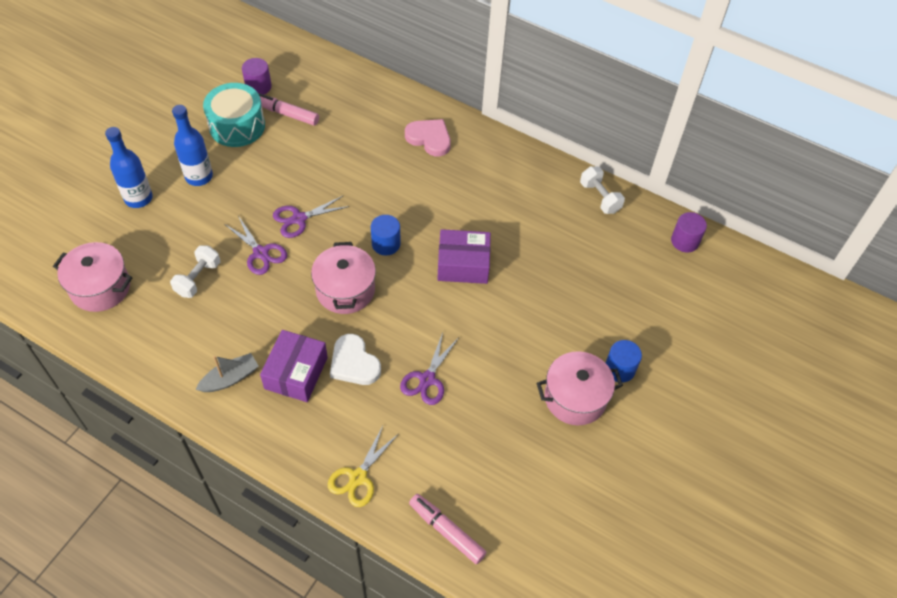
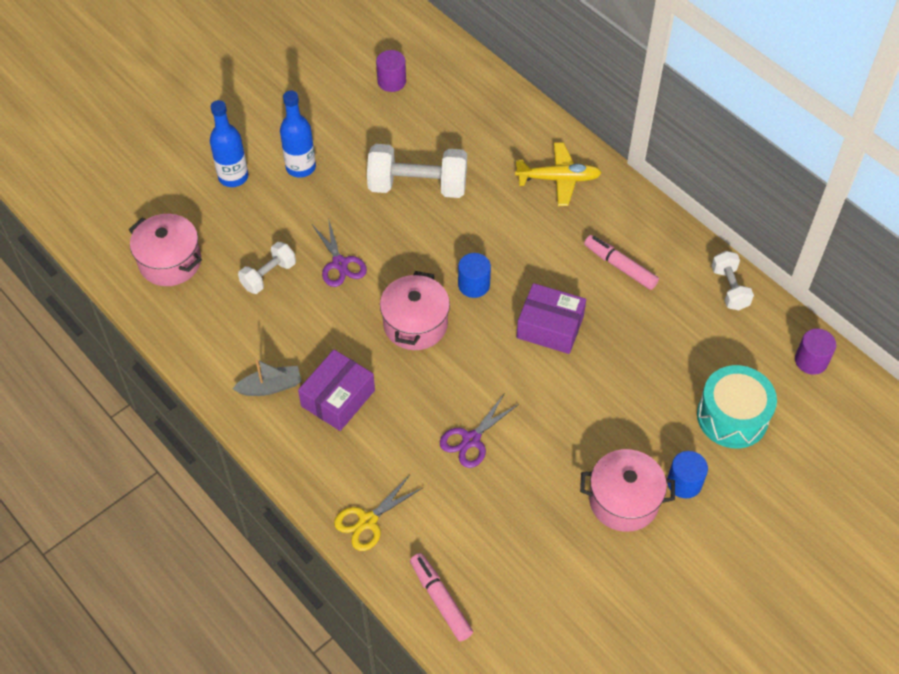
camera: 20 degrees right, 0 degrees up
(237, 126) = (356, 120): turquoise drum -> turquoise drum (732, 417)
(286, 114) = (412, 118): pink marker -> pink marker (620, 266)
(299, 219) = (390, 236): purple scissors -> none
(309, 170) = (417, 186): none -> white dumbbell
(354, 363) = (400, 403): white heart -> none
(429, 138) = (559, 179): pink heart -> yellow plane

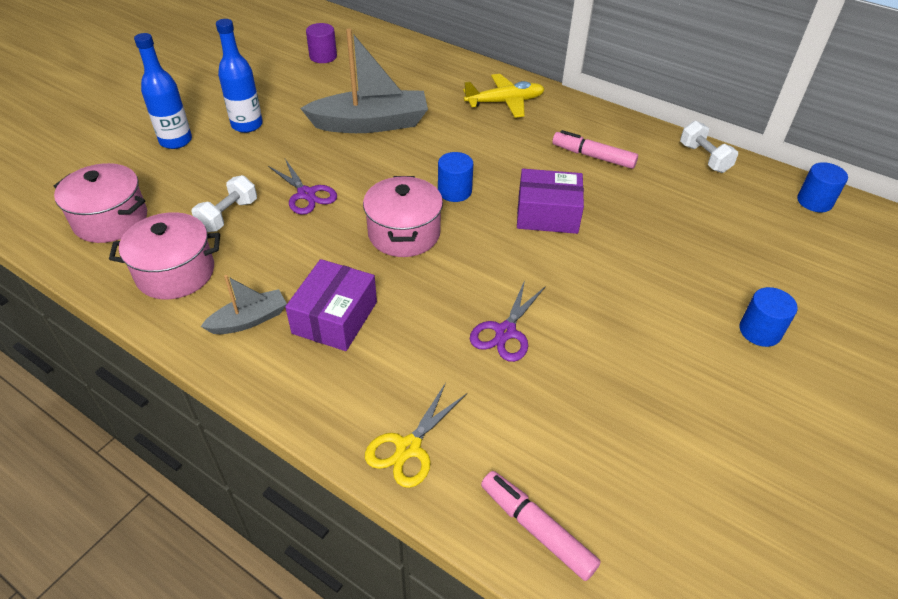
camera: 15 degrees left, 10 degrees down
(417, 186) = (370, 124): white dumbbell -> grey boat
(623, 500) = (705, 362): pink pot -> pink pot (175, 273)
(732, 417) = (771, 260): turquoise drum -> none
(811, 360) = (814, 201): purple cylinder -> blue cylinder

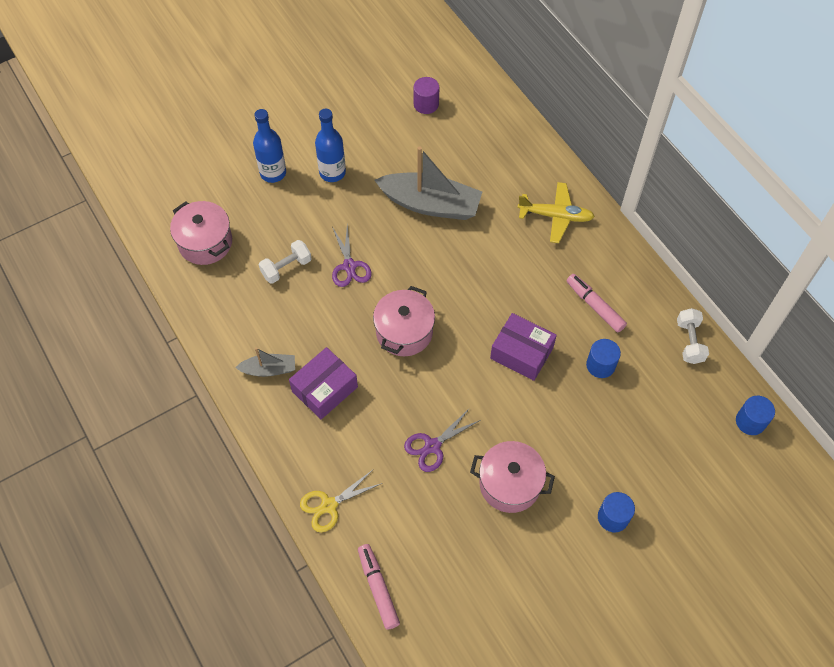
camera: 25 degrees right, 15 degrees up
(175, 273) = (234, 309): pink pot -> pink pot (510, 484)
(454, 191) = (462, 303): blue cylinder -> blue cylinder (600, 365)

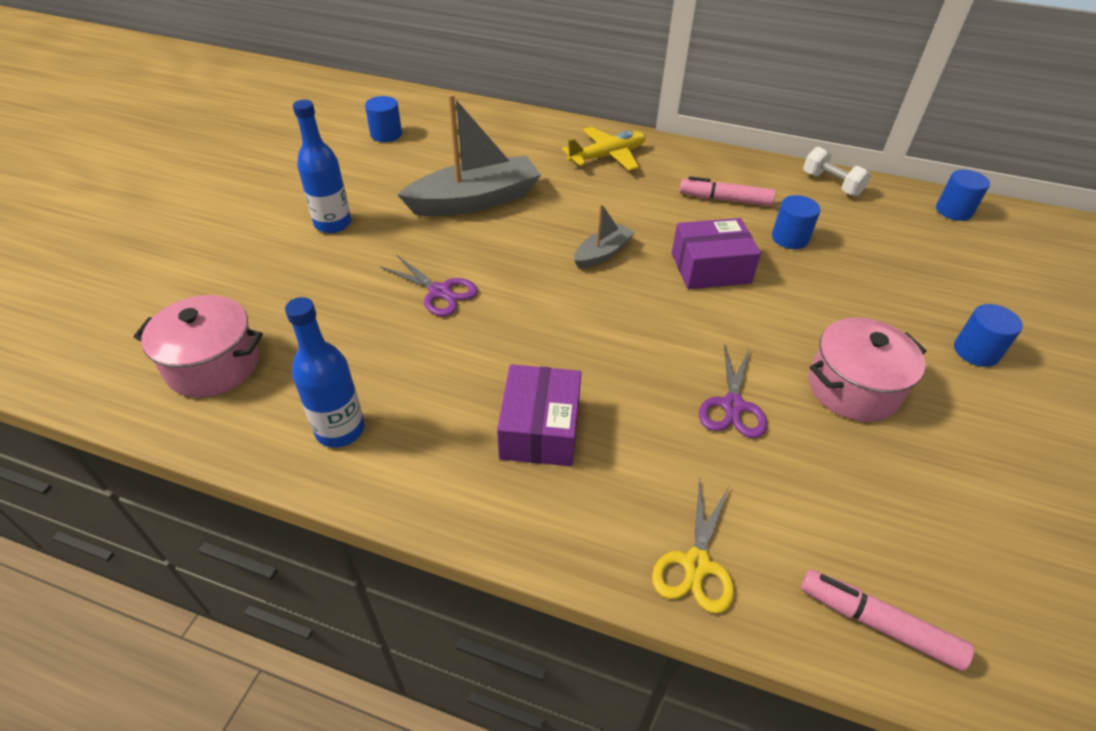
camera: 40 degrees left, 15 degrees down
(269, 369) = (441, 454): grey boat -> grey boat (602, 253)
(273, 173) = (254, 256): blue bottle -> blue bottle (340, 430)
(286, 268) = (359, 333): white dumbbell -> none
(404, 332) = (571, 317): pink pot -> none
(426, 104) = (386, 134): purple cylinder -> blue cylinder

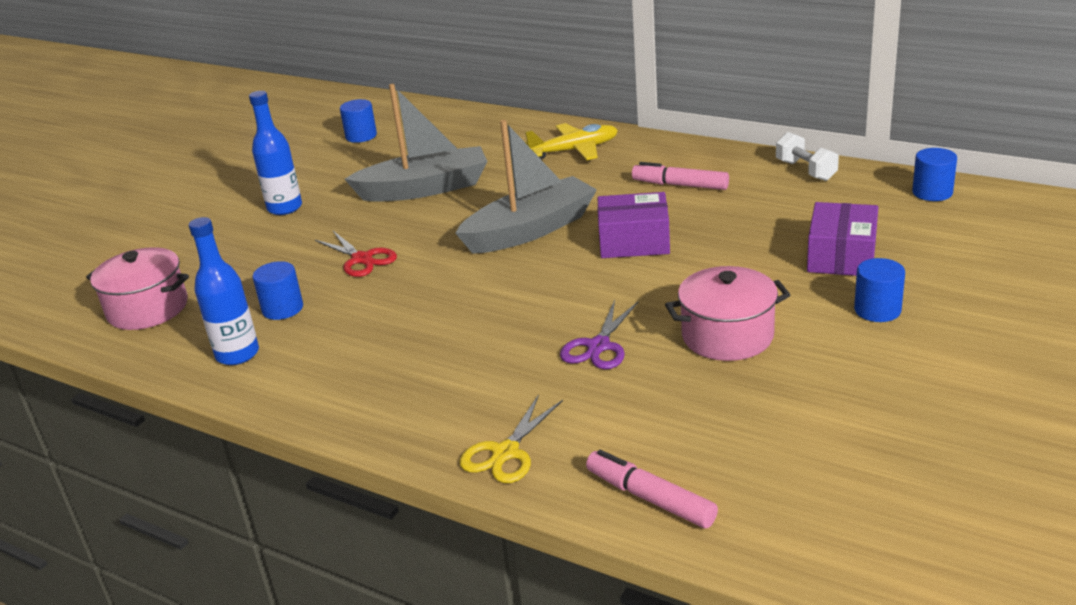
camera: 15 degrees right, 15 degrees down
(440, 292) = (362, 259): purple scissors -> red scissors
(540, 429) = (410, 358): purple box -> purple box (841, 256)
(602, 253) = (530, 230): grey boat -> grey boat, size x1.97
(790, 238) = (732, 217): blue cylinder -> blue cylinder (282, 309)

